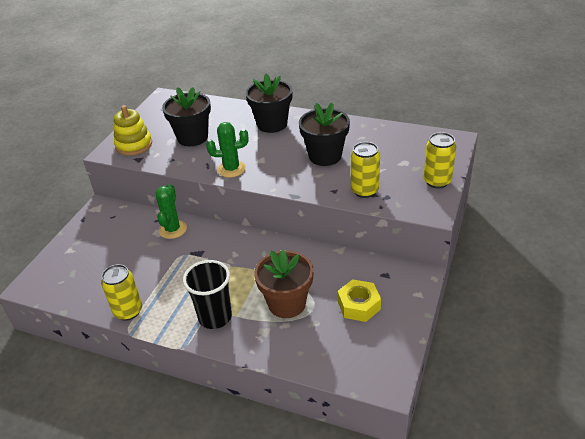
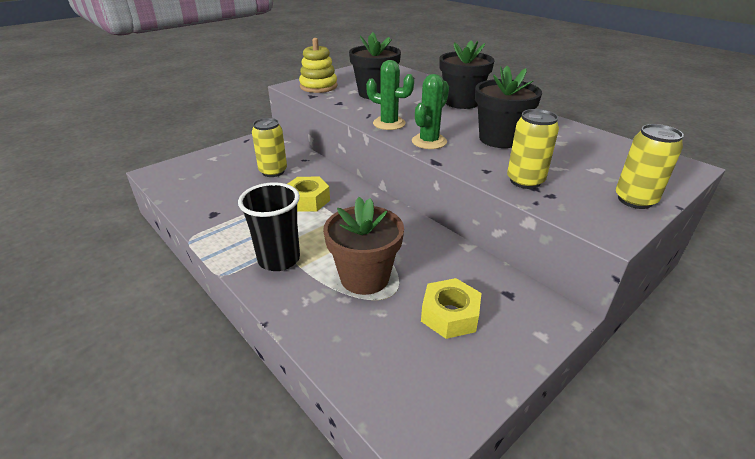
camera: 25 degrees right, 5 degrees down
(128, 311) = (207, 221): yellow can -> yellow can (273, 171)
(172, 229) = (311, 171): green cactus -> green cactus (429, 141)
(194, 259) = (307, 200): none -> yellow nut

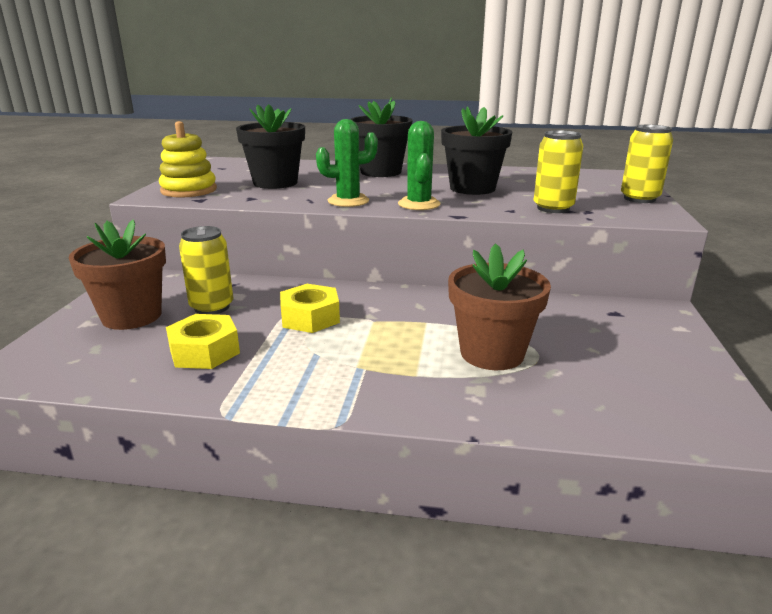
camera: 40 degrees left, 10 degrees down
(234, 162) = (132, 316): none -> brown flower pot
(279, 259) = (380, 379): black cup -> none
(450, 315) = (606, 346): yellow nut -> yellow nut (204, 351)

